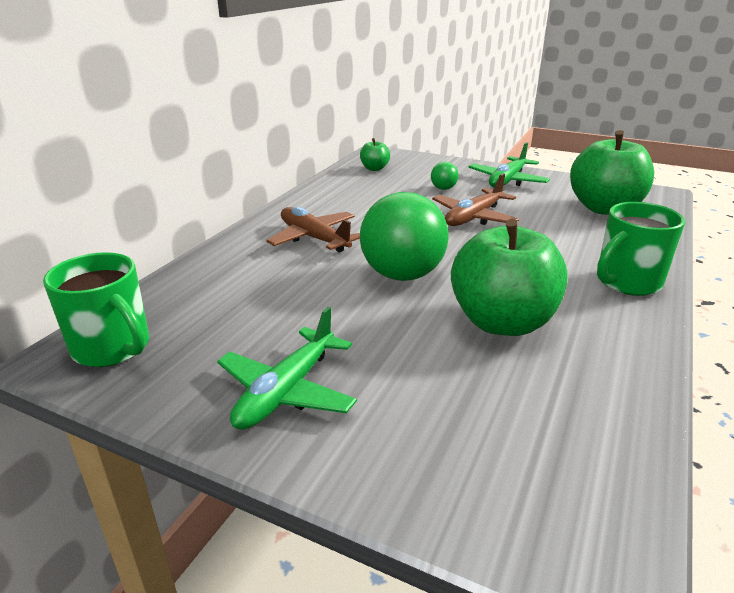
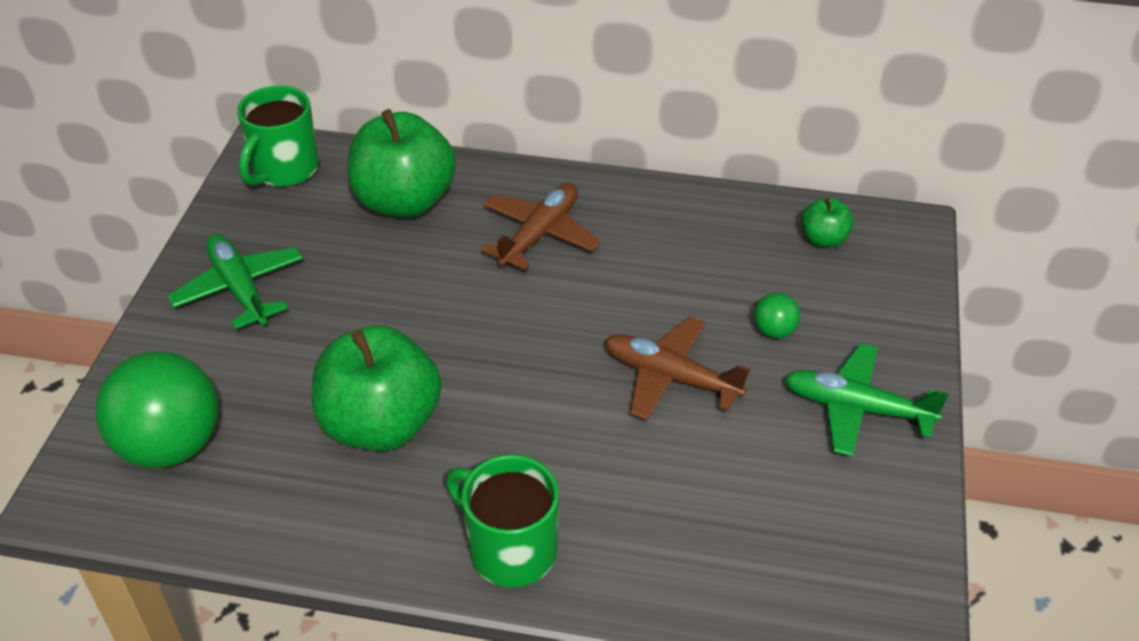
camera: 75 degrees right, 15 degrees up
(286, 391) = (239, 288): green plane -> green plane turned 45 degrees clockwise
(402, 275) = (467, 328): green ball -> green ball (171, 445)
(604, 208) = (783, 543): green apple -> green apple (404, 201)

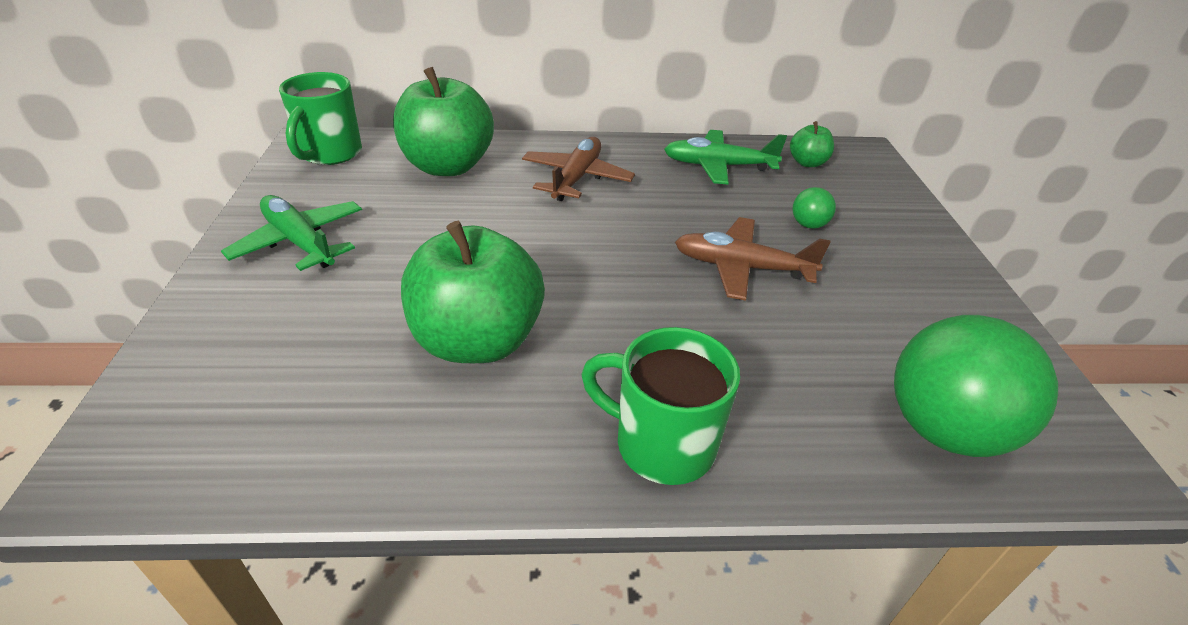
camera: 15 degrees left, 5 degrees down
(171, 445) = (237, 393): green ball -> green ball (943, 429)
(856, 408) = (912, 272): green plane -> green plane (718, 166)

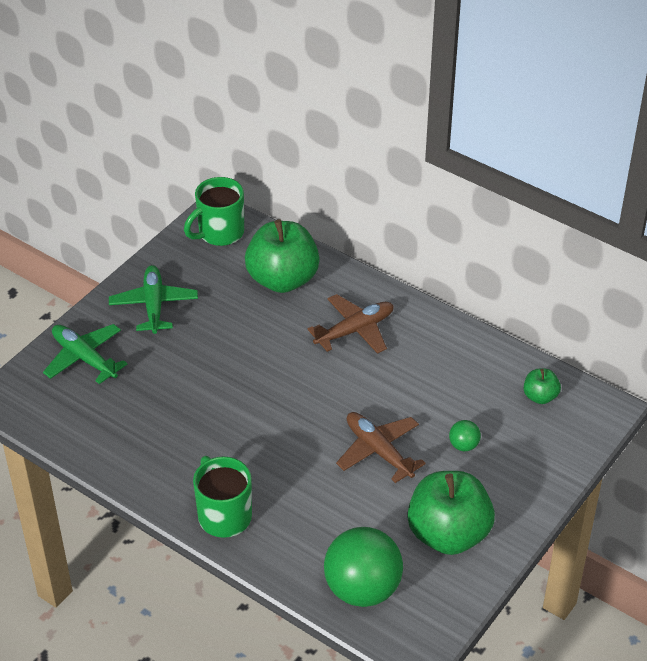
camera: 40 degrees right, 5 degrees up
(477, 341) = (192, 418): green apple -> green apple (448, 534)
(718, 166) = (467, 367): green plane -> green plane (84, 358)

